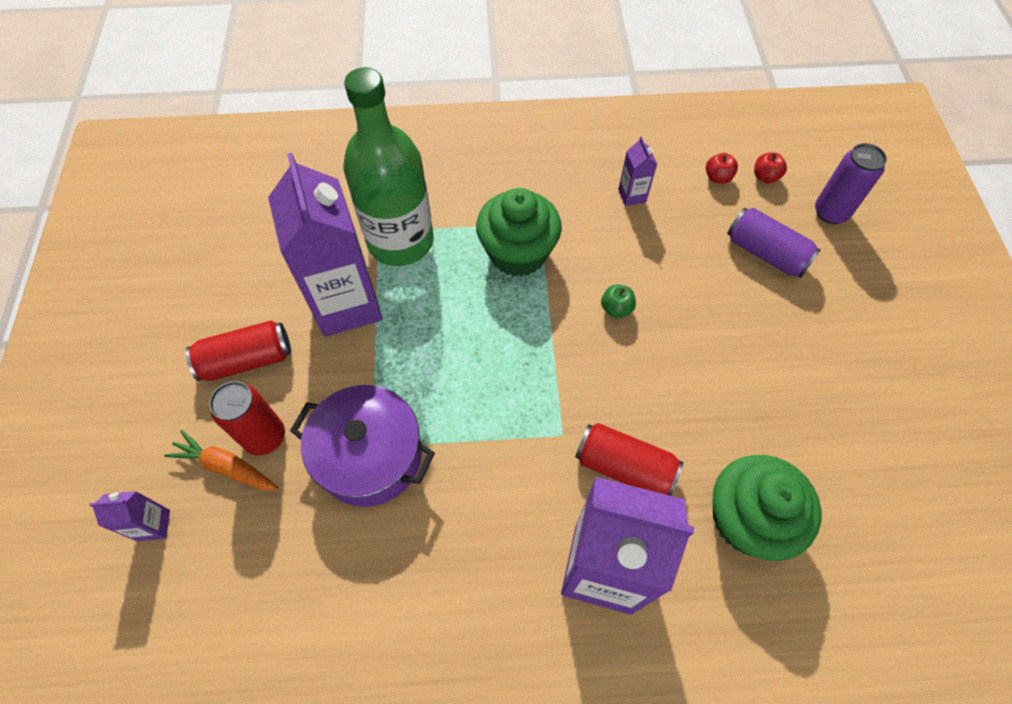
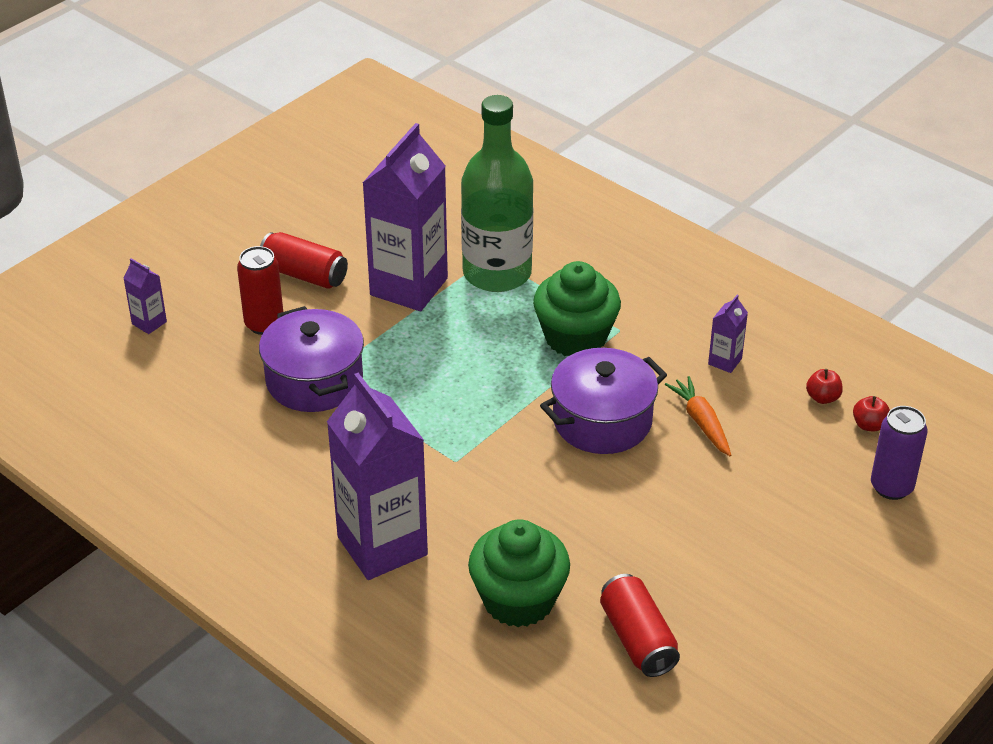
camera: 45 degrees right, 20 degrees down
(226, 466) = (223, 323): orange carrot -> orange carrot (701, 422)
(616, 308) = (602, 421): green apple -> purple pot
(624, 466) = (473, 509): red can -> red can (638, 639)
(766, 253) = (784, 472): purple can -> none

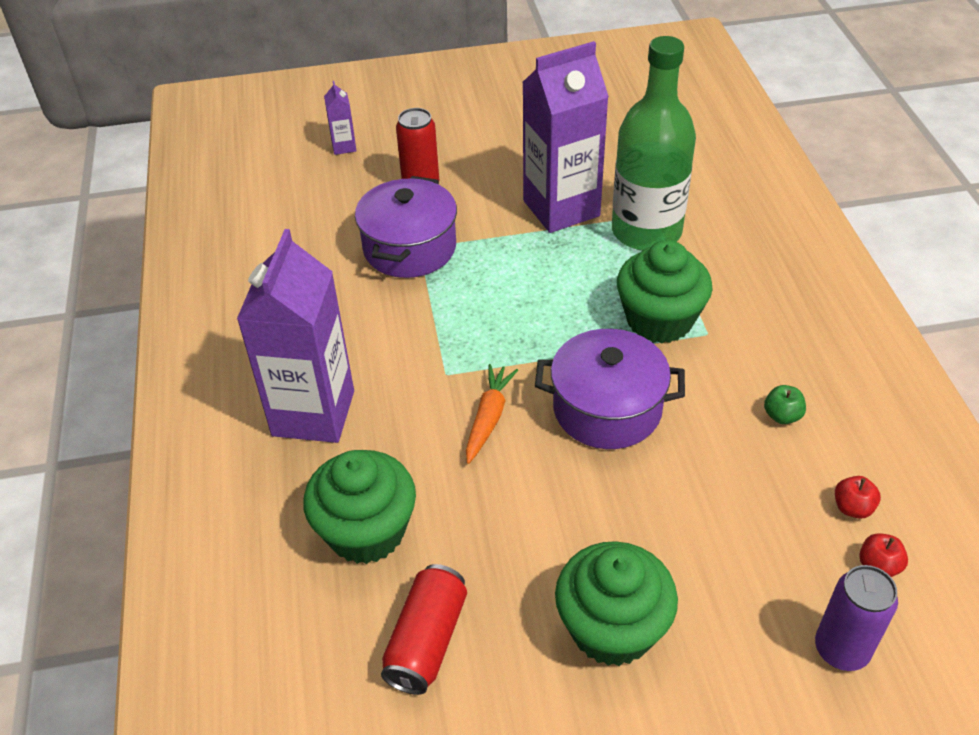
camera: 40 degrees right, 5 degrees up
(304, 274) = (490, 161): red can -> none
(701, 422) = (700, 462): orange carrot -> orange carrot (489, 418)
(725, 361) = (782, 416): purple carton -> green apple
(748, 558) = (612, 628): none -> green cupcake

